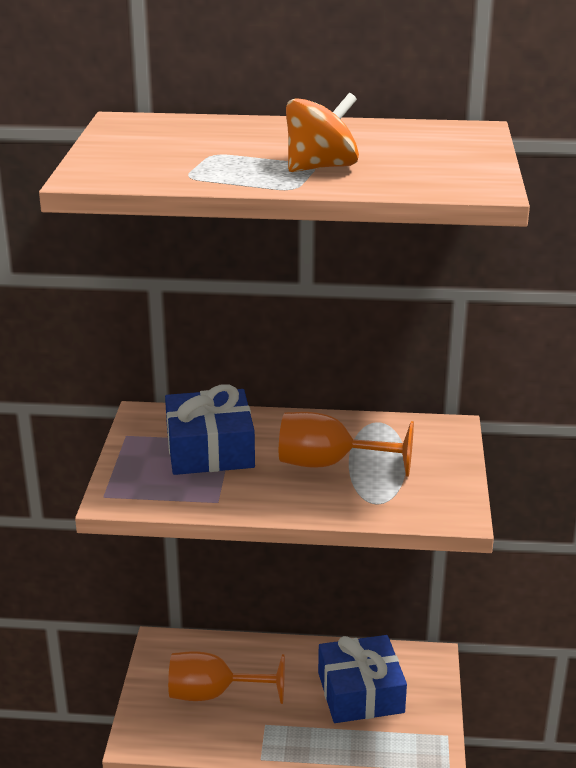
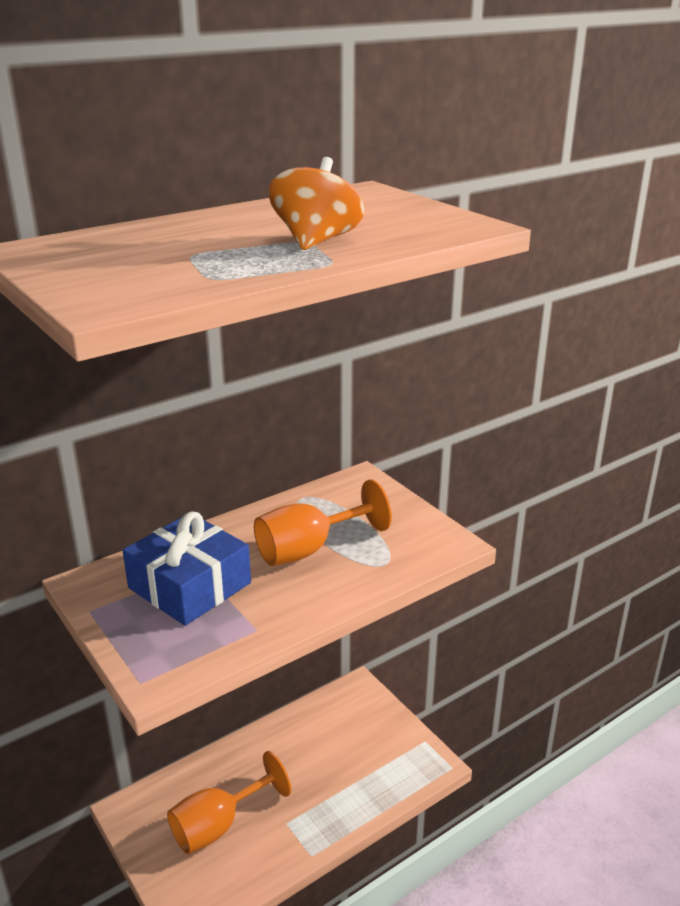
camera: 40 degrees left, 0 degrees up
(360, 692) = (334, 747): blue gift -> none

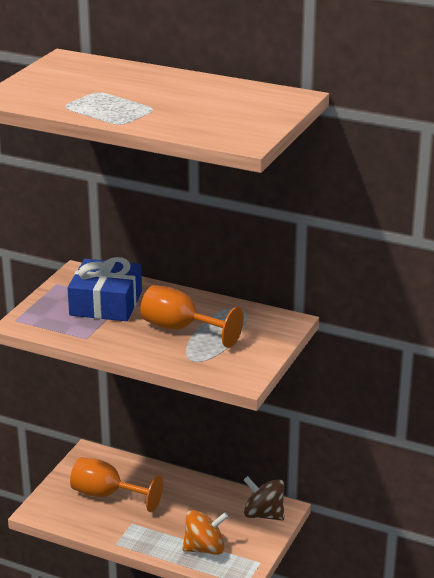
camera: 60 degrees right, 0 degrees up
(316, 241) = (155, 111): orange spinning top -> orange spinning top (205, 548)
(355, 705) = (263, 514): none -> brown spinning top

